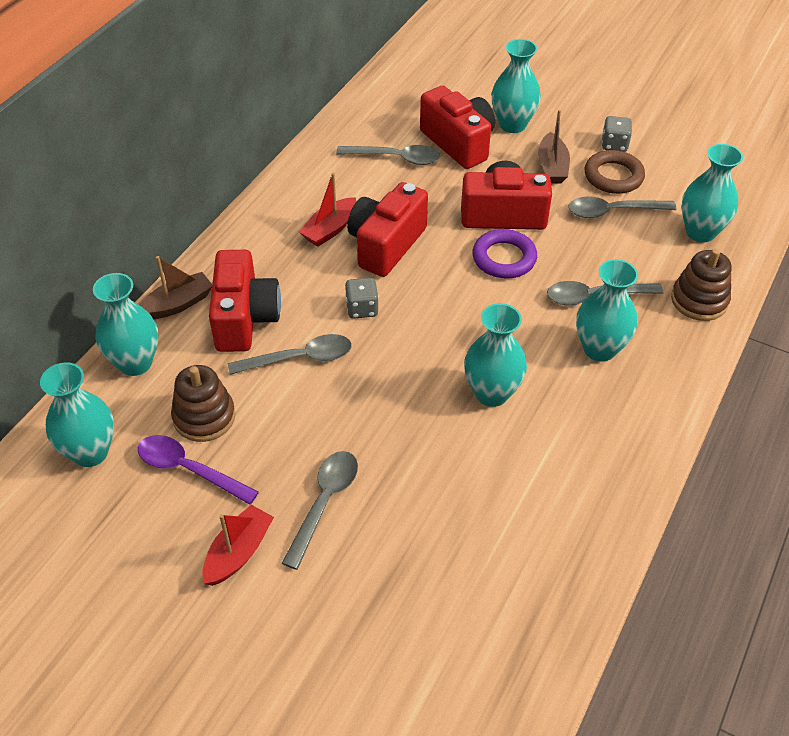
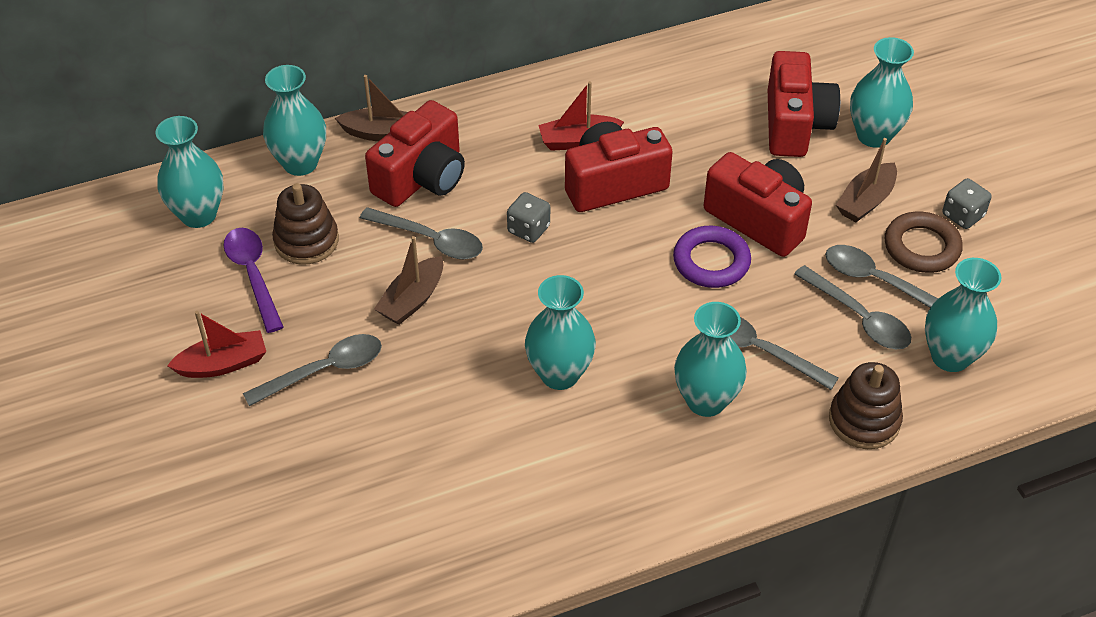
camera: 40 degrees right, 0 degrees up
(333, 409) = (412, 300): none -> brown boat
(396, 158) = (714, 106): grey spoon -> grey spoon (859, 317)

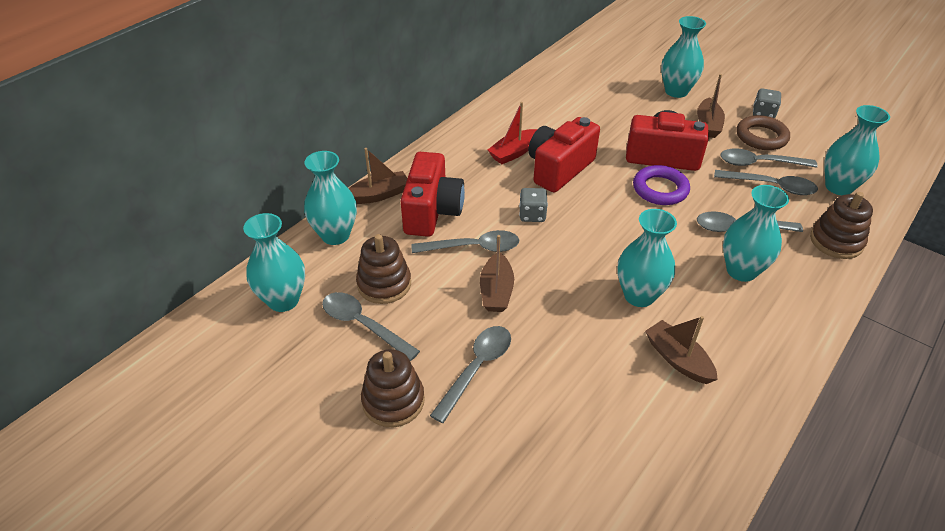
camera: 30 degrees left, 5 degrees down
(223, 364) = (393, 401): red boat -> brown stacking toy
(253, 275) = (363, 325): purple spoon -> grey spoon
(534, 459) = (678, 359): none -> brown boat
(795, 125) = (629, 100): red camera -> none

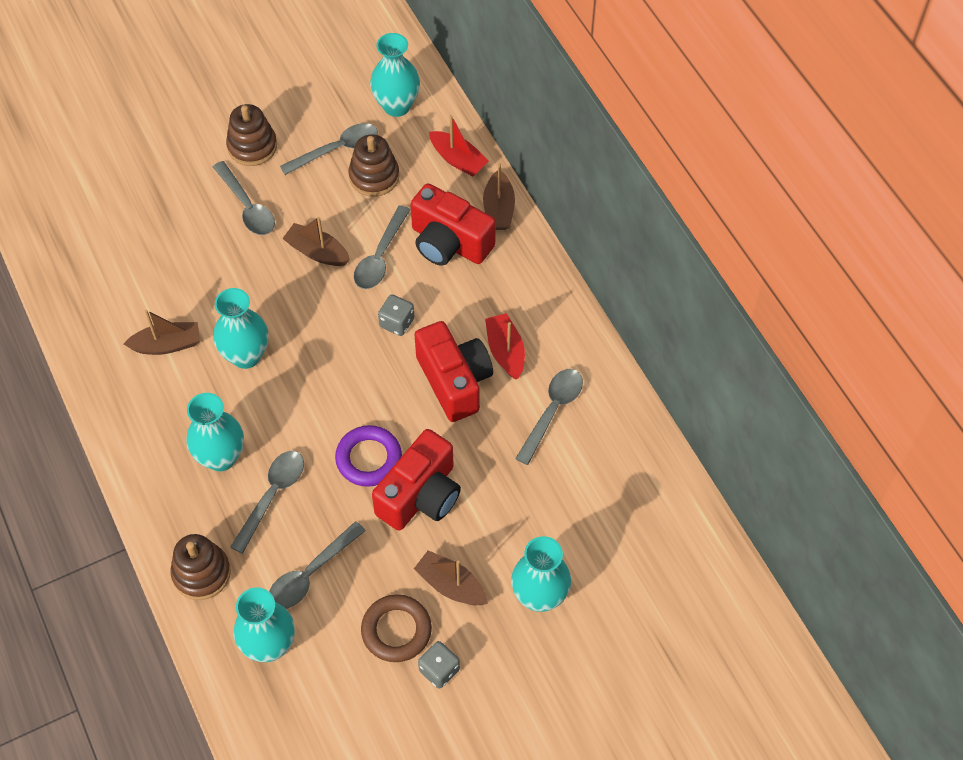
camera: 115 degrees right, 15 degrees up
(335, 235) = (458, 160): turquoise vase -> red boat
(759, 163) = (353, 591): grey spoon -> grey spoon (552, 411)

